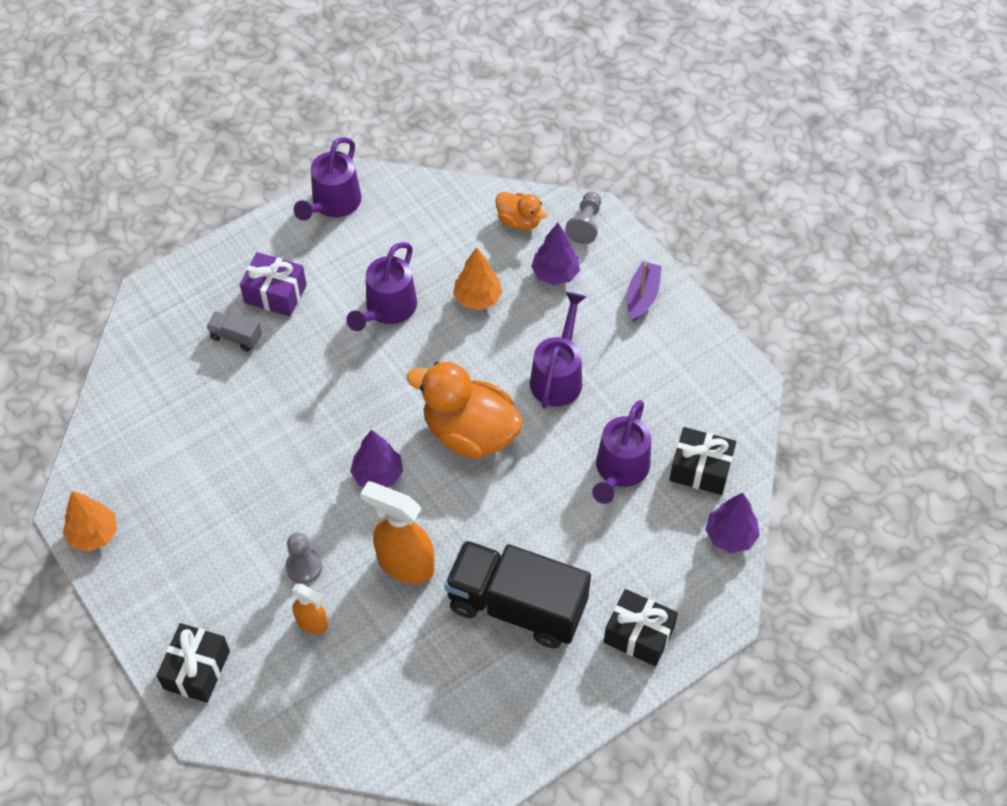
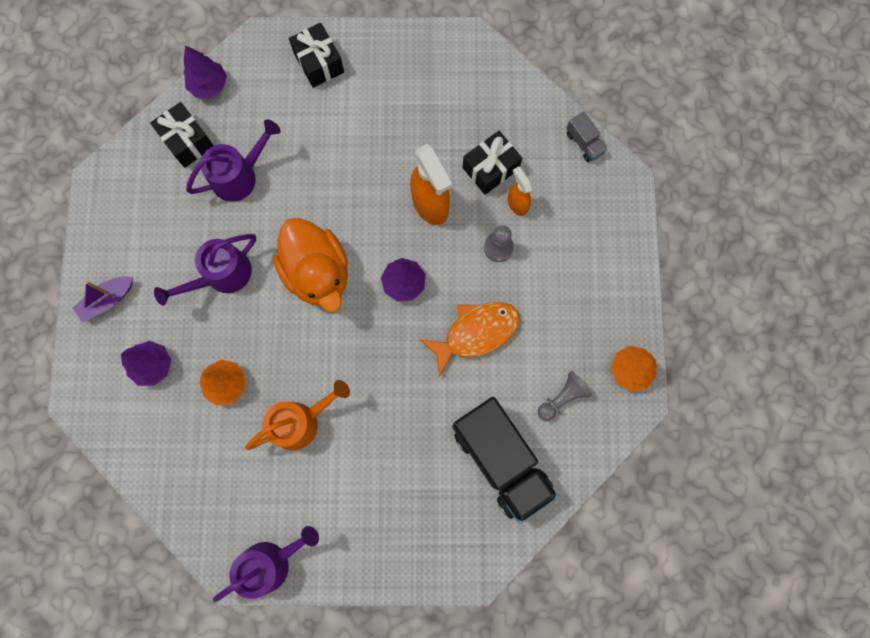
camera: 145 degrees left, 20 degrees up
(196, 670) = (611, 221): black gift -> black gift (490, 168)
(236, 337) = (432, 477): grey truck -> grey truck (584, 143)
(274, 474) = (476, 333): none -> orange fish
(275, 294) = (376, 499): purple gift -> none
(387, 310) = (301, 421): purple watering can -> orange watering can
(516, 606) = (379, 129): black truck -> black truck (501, 460)
(519, 221) = (139, 435): orange duck -> none
(585, 224) = (92, 396): grey pawn -> grey pawn (562, 398)

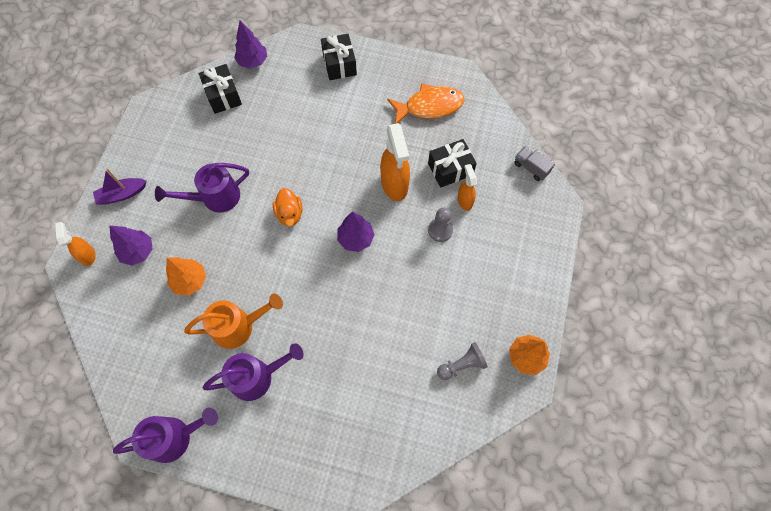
camera: 15 degrees right, 10 degrees down
(94, 385) = (88, 255): none -> orange spray bottle
(240, 175) = (254, 129): purple watering can -> purple watering can (258, 376)
(317, 273) = (290, 214): orange duck -> orange duck, size x0.52
(476, 333) = (403, 292): orange fish -> orange fish (429, 106)
(501, 460) = (395, 403): black truck -> none
(584, 143) = (531, 168): grey truck -> grey truck turned 150 degrees clockwise

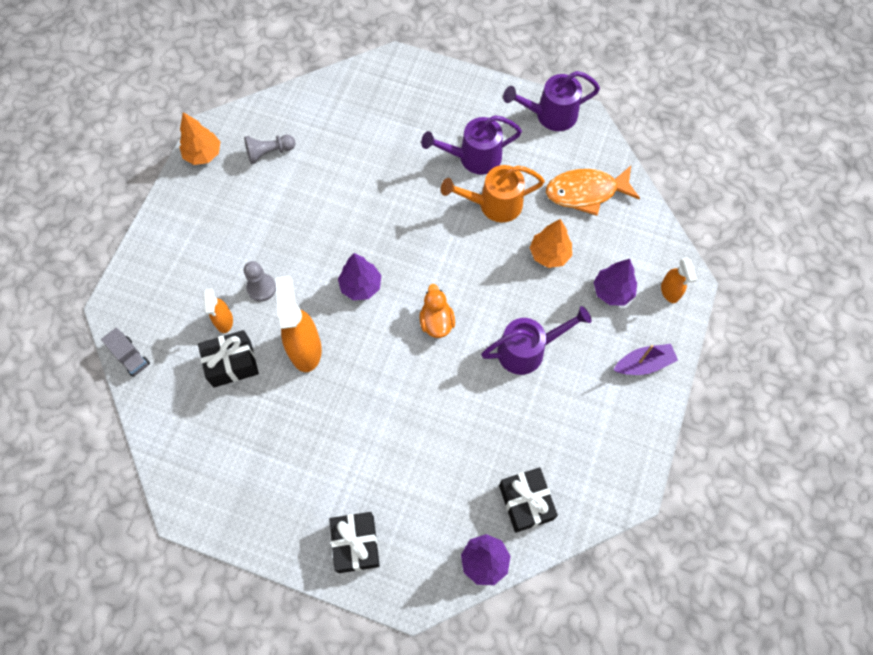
camera: 175 degrees left, 0 degrees up
(429, 106) = (239, 459): orange fish -> orange fish (586, 192)

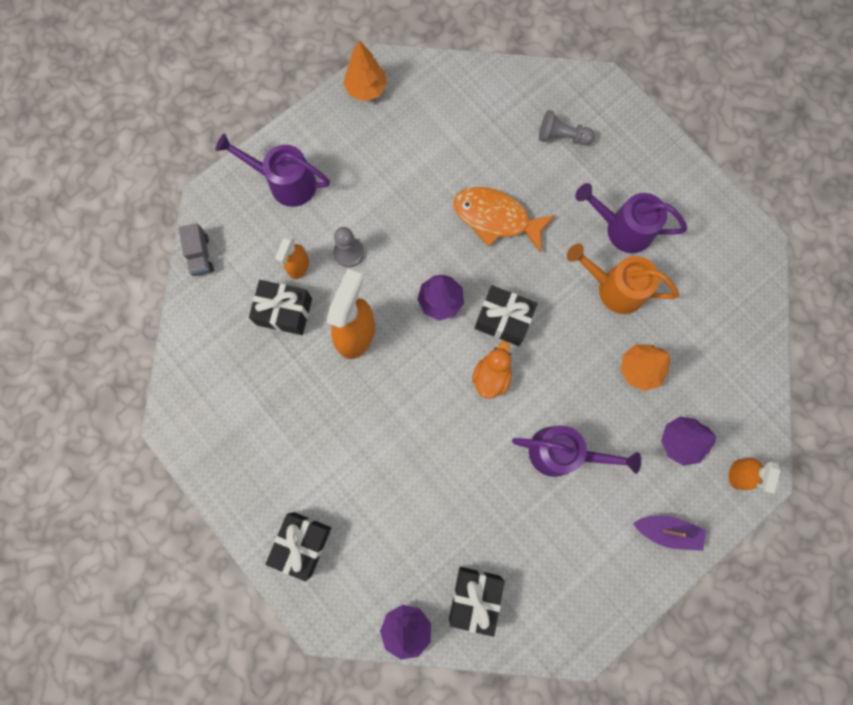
camera: 30 degrees right, 10 degrees up
(269, 152) = (428, 119): grey pawn -> grey pawn (562, 137)
(420, 273) = (503, 319): none -> black gift
(549, 115) = (726, 224): purple watering can -> purple watering can (285, 182)
(586, 192) = (714, 325): orange fish -> orange fish (496, 218)

